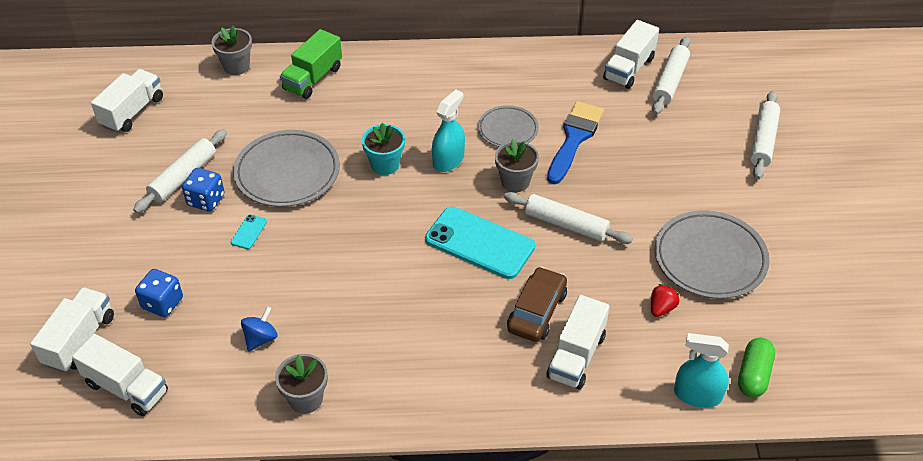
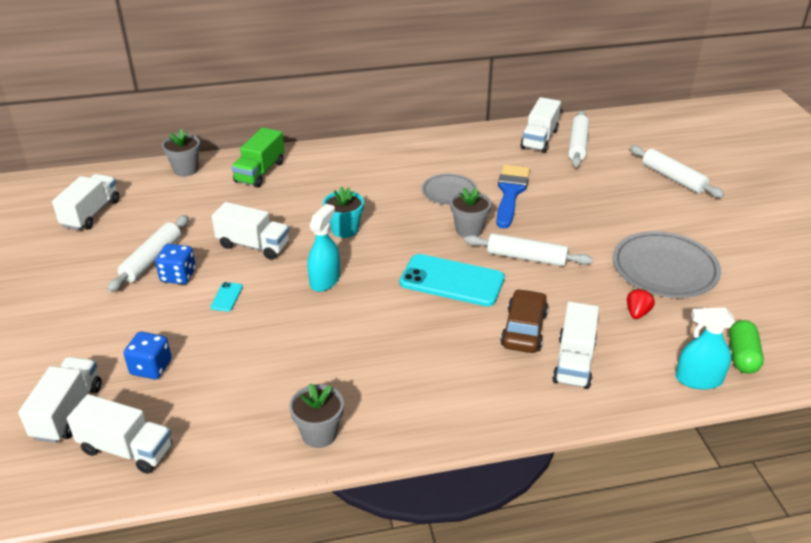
camera: 10 degrees left, 10 degrees down
(261, 338) = (259, 386): blue spinning top -> none
(287, 172) = (253, 245): grey plate -> white truck
(448, 160) = (402, 220): turquoise spray bottle -> turquoise spray bottle (325, 280)
(763, 140) = (673, 178): white rolling pin -> white rolling pin turned 45 degrees counterclockwise

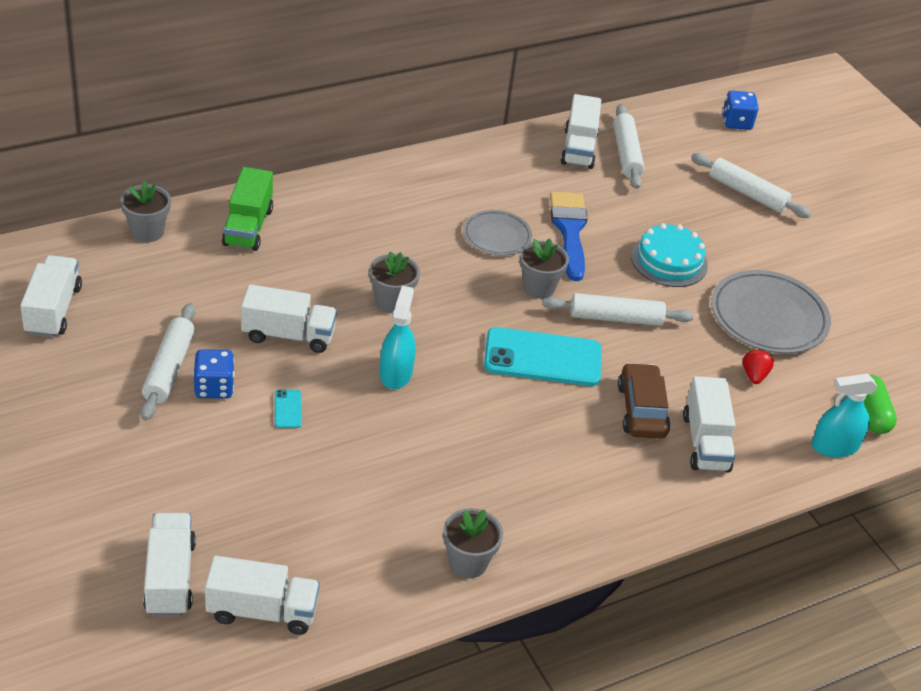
camera: 20 degrees left, 5 degrees up
(151, 368) = (241, 511): blue dice -> blue dice (736, 122)
(345, 230) = (391, 302): turquoise flower pot -> grey flower pot
(588, 220) = (669, 261): none -> turquoise cake

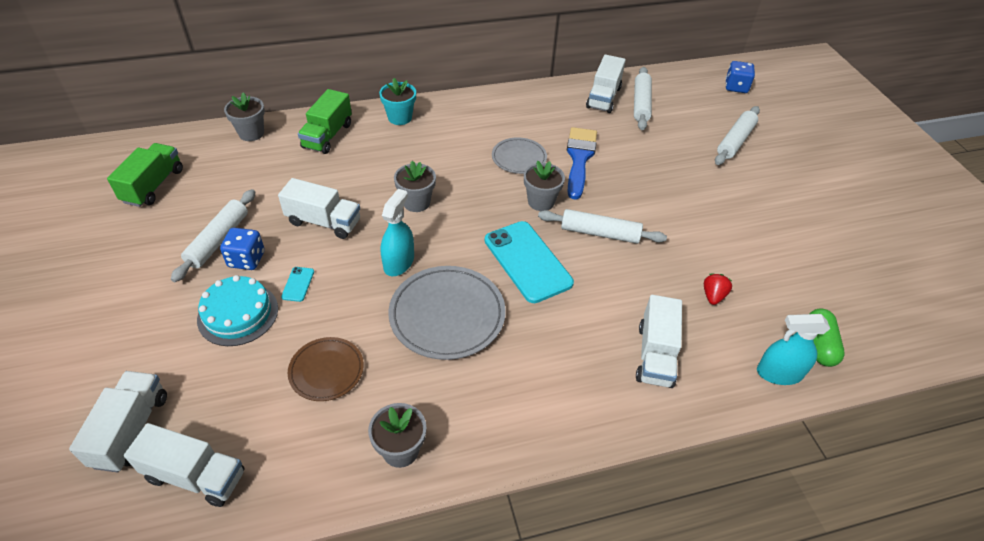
camera: 15 degrees right, 5 degrees up
(53, 310) = (153, 186): white truck -> green truck
(331, 195) = (400, 118): none -> turquoise flower pot
(359, 496) = (326, 371): none -> brown plate
(542, 358) = (527, 261): turquoise phone -> turquoise phone turned 45 degrees clockwise
(641, 410) = (602, 318): brown car -> none
(669, 261) = (657, 189): turquoise cake -> turquoise cake (238, 314)
(747, 193) = (735, 141): white rolling pin -> white rolling pin turned 75 degrees clockwise
(768, 317) = (735, 245): grey plate -> grey plate (447, 315)

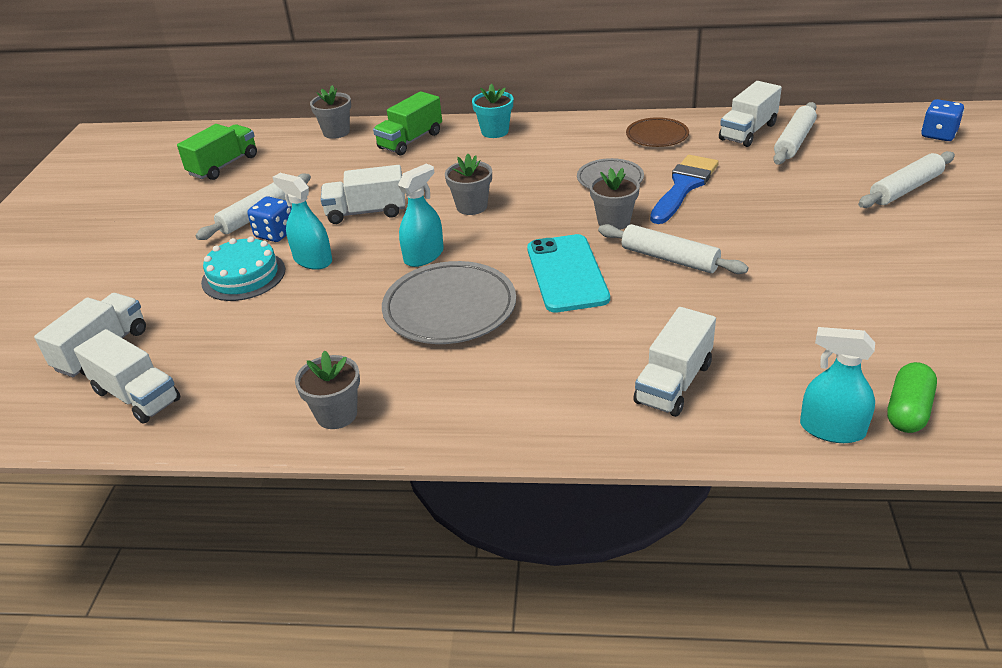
camera: 25 degrees right, 10 degrees down
(298, 284) = (313, 260): turquoise phone -> turquoise spray bottle
(324, 222) = (366, 212): white truck -> white truck turned 135 degrees clockwise
(326, 371) = (301, 335): brown plate -> brown plate (657, 136)
(713, 296) = (784, 338): red strawberry -> none

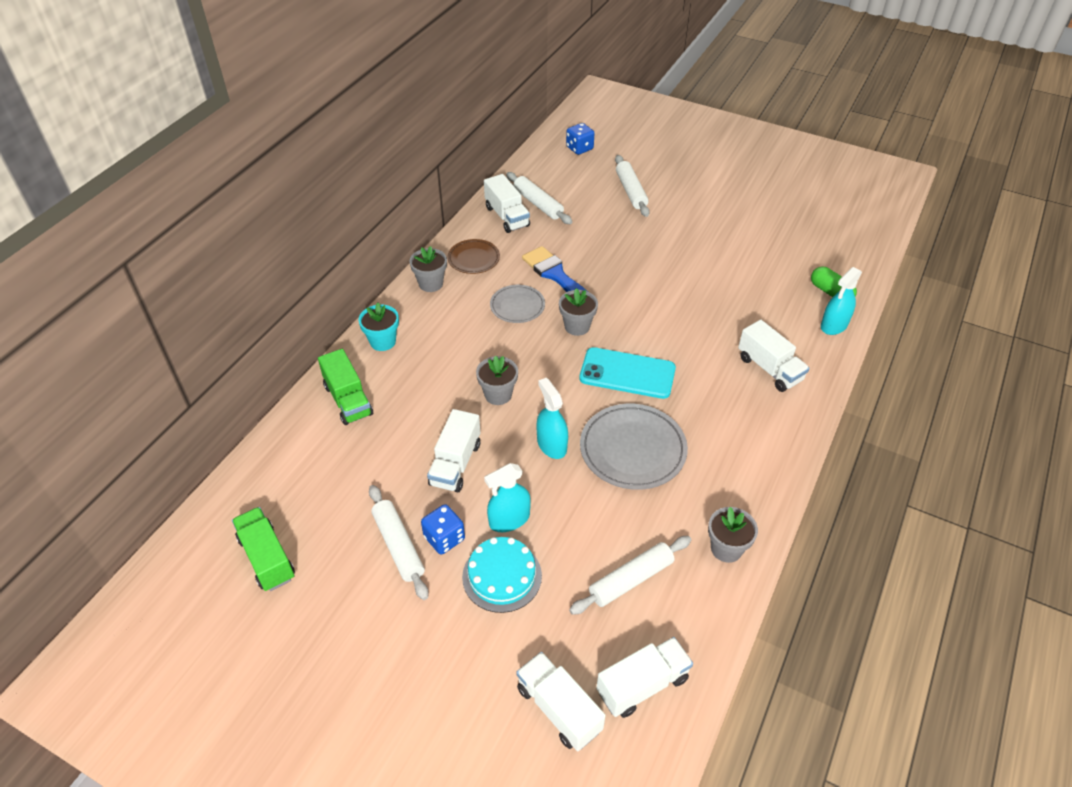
camera: 70 degrees left, 10 degrees up
(336, 132) = (278, 449): grey flower pot -> grey flower pot (431, 284)
(669, 258) = (641, 318): white rolling pin -> white rolling pin (630, 579)

